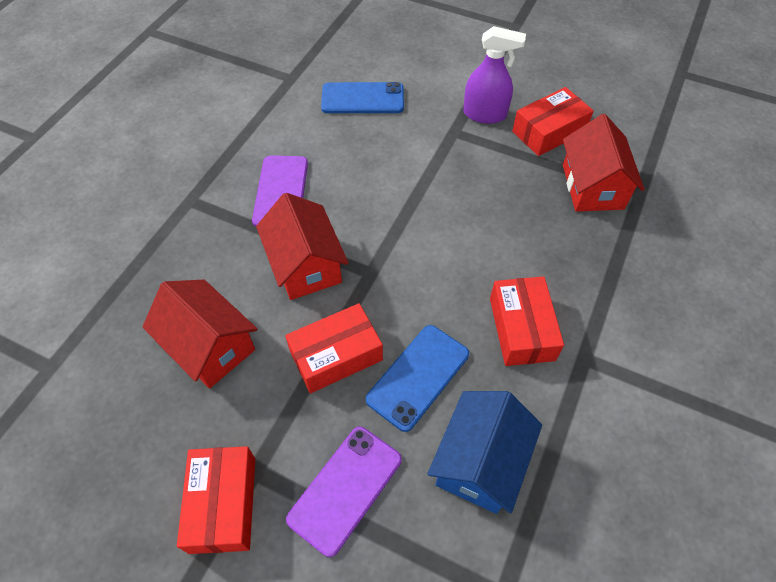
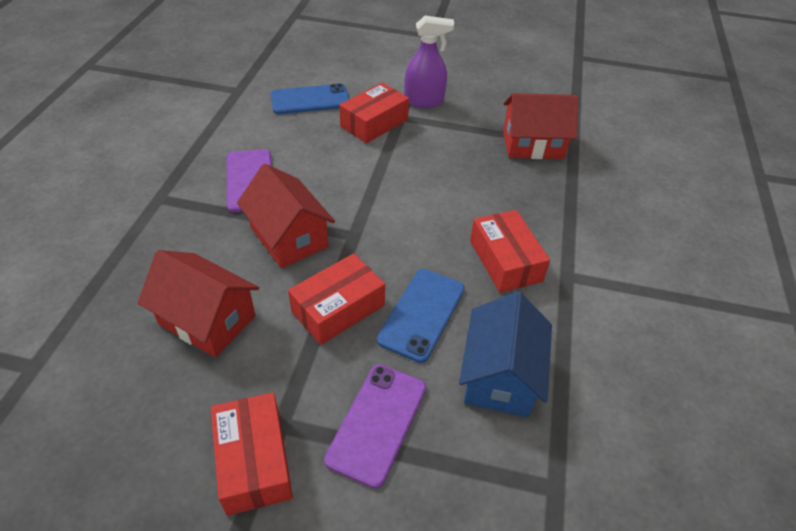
camera: 15 degrees left, 10 degrees down
(549, 131) = (483, 108): red box -> red box (374, 123)
(592, 186) = (532, 145): red house -> red house turned 75 degrees counterclockwise

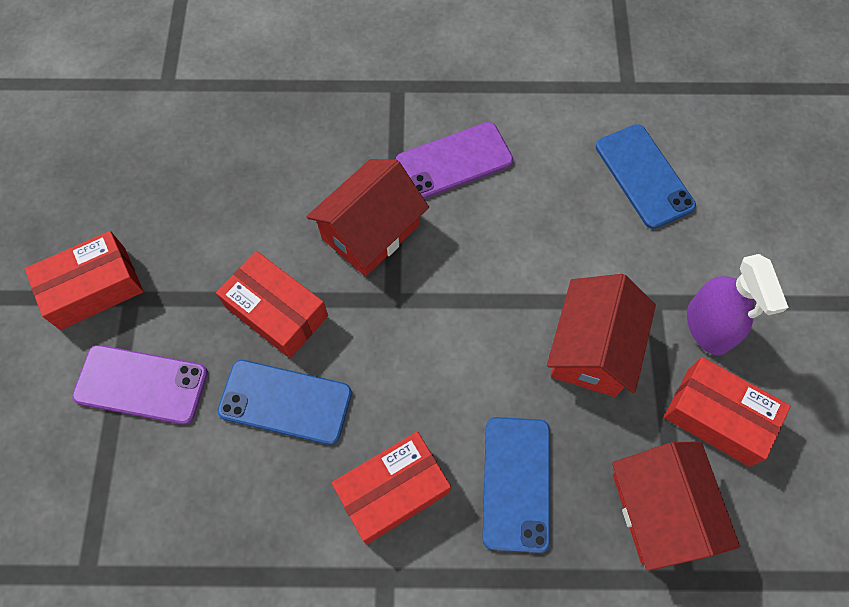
camera: 80 degrees right, 20 degrees up
(207, 320) = (239, 195): red house -> red house (592, 349)
(374, 123) = (623, 270): red box -> red box (718, 416)
(500, 376) = (213, 503): blue house -> none
(508, 199) = (516, 483): none -> blue phone

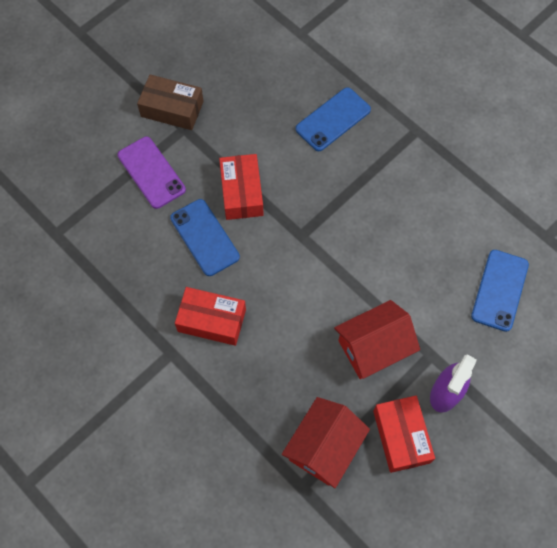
camera: 45 degrees right, 0 degrees up
(93, 288) = (172, 109): red box -> brown box
(370, 232) = (324, 193): red house -> none
(454, 161) = (404, 194): purple phone -> none
(516, 483) = (270, 371): blue phone -> blue phone (333, 119)

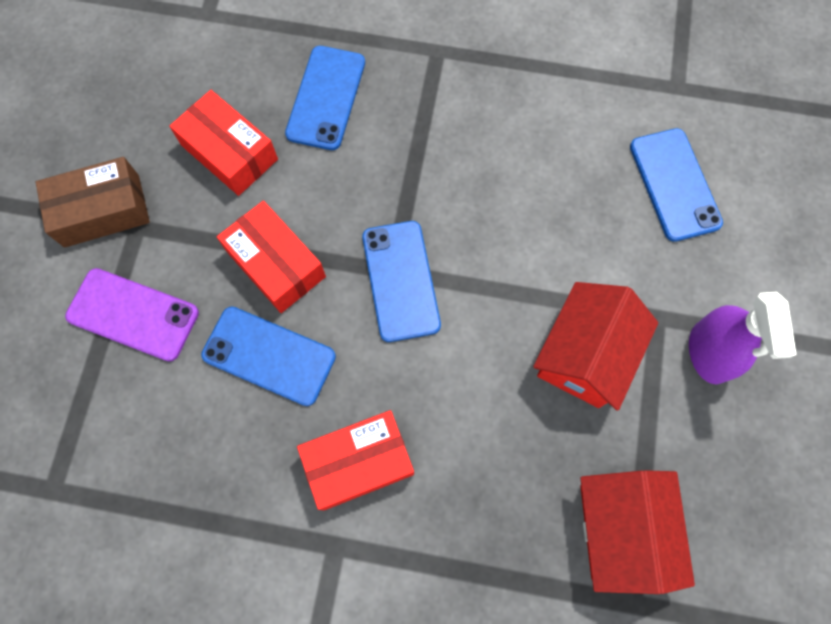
camera: 35 degrees left, 5 degrees up
(302, 243) = (401, 280): none -> blue phone
(401, 436) = (700, 446): red box -> red box (229, 152)

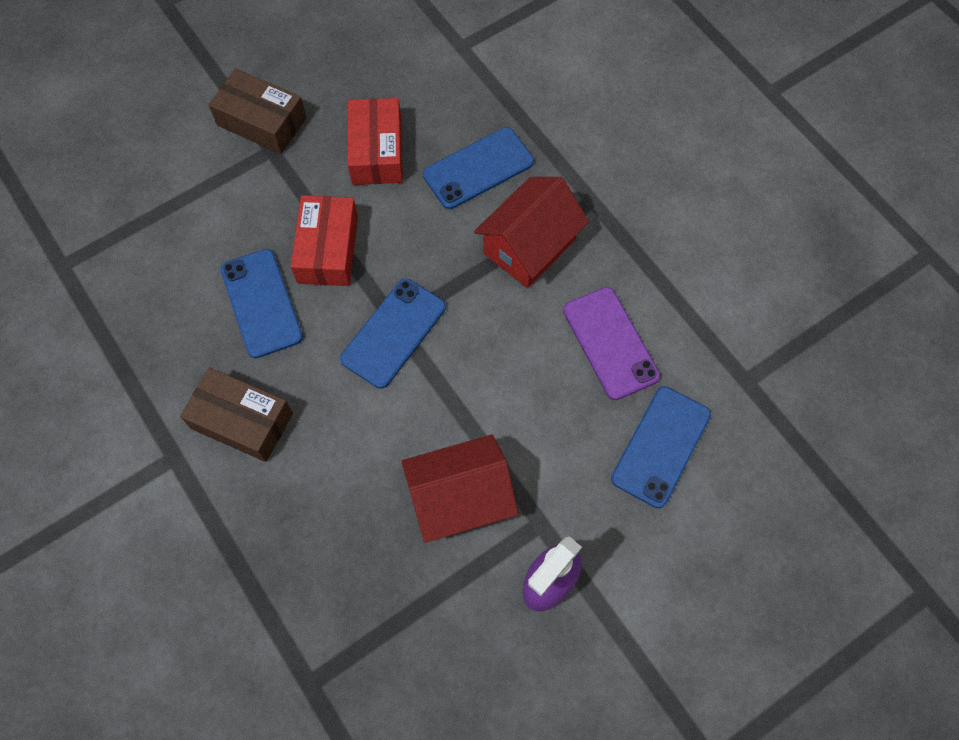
camera: 45 degrees right, 5 degrees down
(133, 315) = (211, 203): purple phone -> purple phone (610, 343)
(358, 462) = (242, 421): red box -> brown box
(621, 529) = (354, 631): red house -> red house (529, 246)

